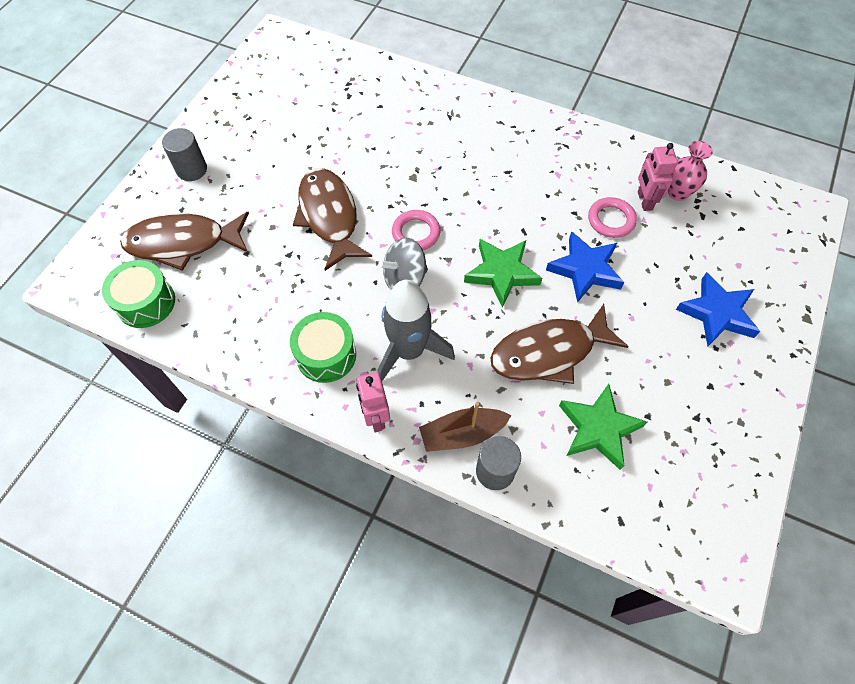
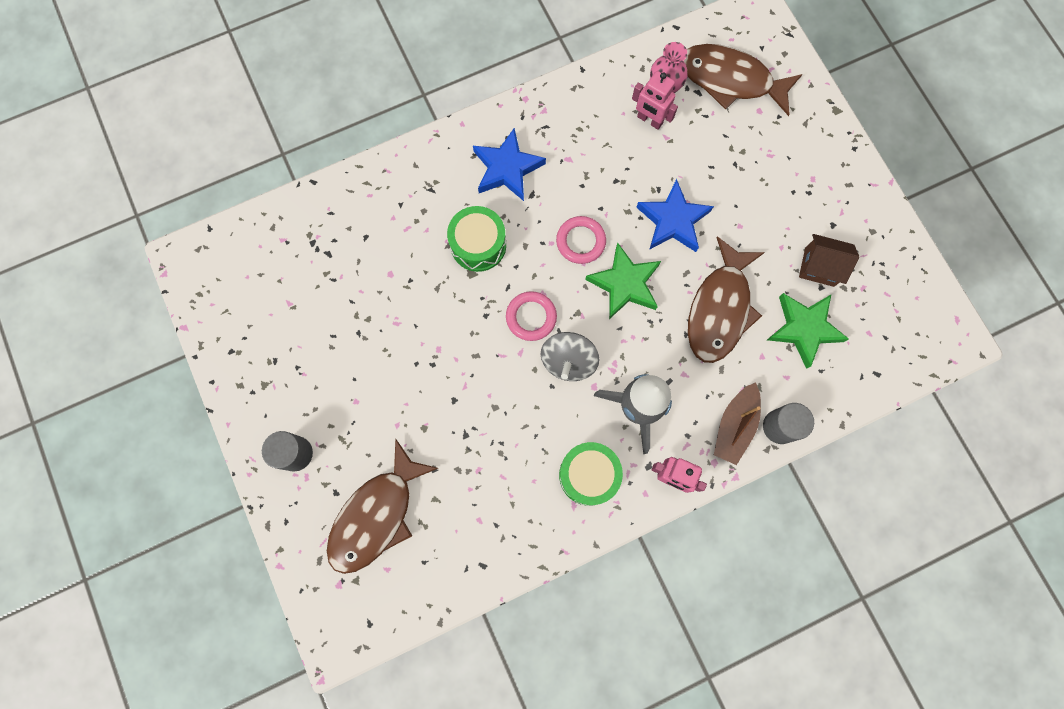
camera: 50 degrees left, 15 degrees up
(146, 302) = (416, 587): green drum -> green drum (478, 245)
(329, 216) = (454, 373): brown fish -> brown fish (730, 80)
(611, 220) = (646, 160): pink ring -> pink ring (580, 241)
(663, 402) = (819, 267): none -> brown house
(717, 313) = (784, 165): blue star -> blue star (507, 168)

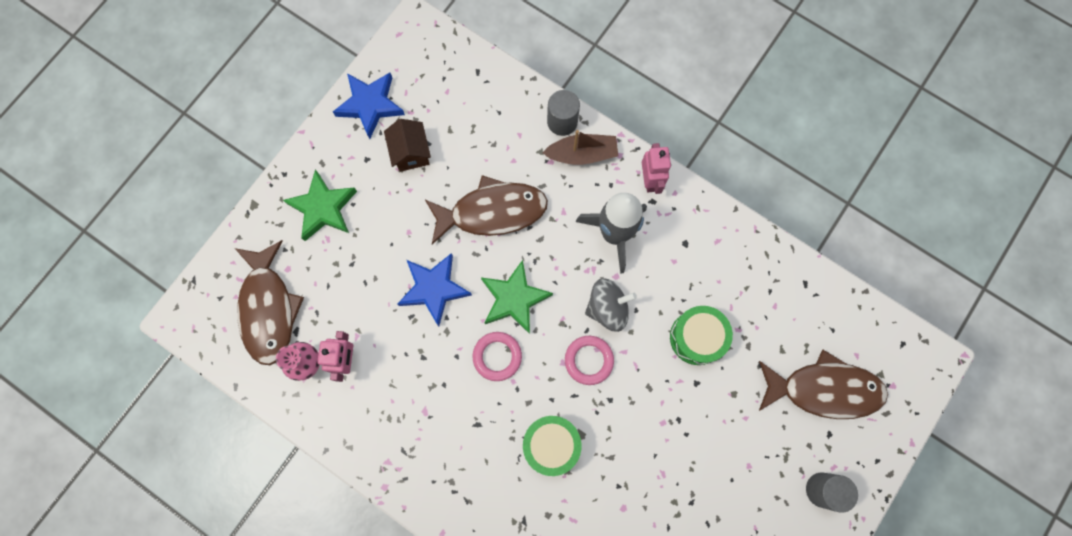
camera: 120 degrees left, 0 degrees up
(507, 168) = (464, 462): blue star -> blue star (370, 105)
(588, 475) = (687, 242): green drum -> green drum (697, 337)
(804, 329) = (471, 140): green star -> green star (323, 208)

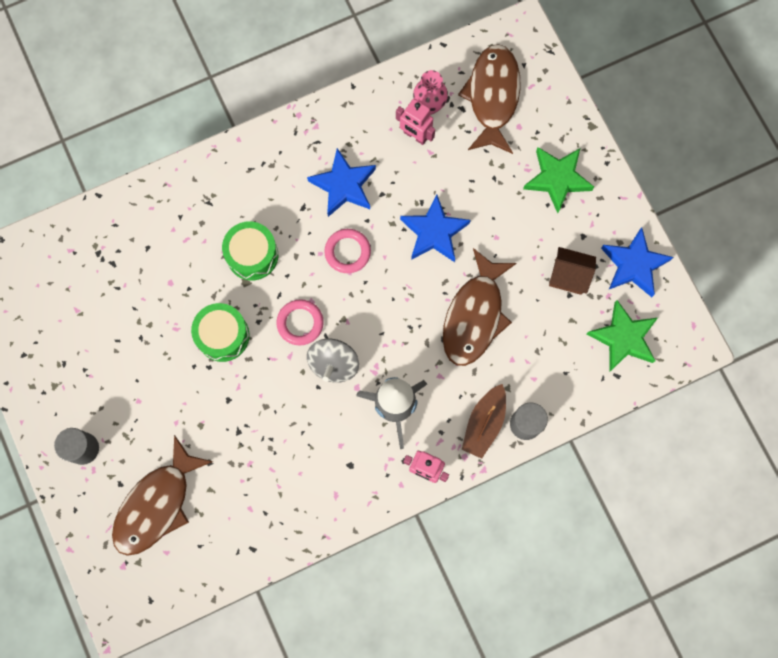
camera: 120 degrees right, 0 degrees up
(269, 309) = (492, 97): brown fish -> brown fish turned 75 degrees clockwise
(434, 398) = (343, 185): none -> blue star
(514, 299) = (387, 292): green star -> green star (623, 338)
(697, 337) = (264, 424): green drum -> green drum (223, 335)

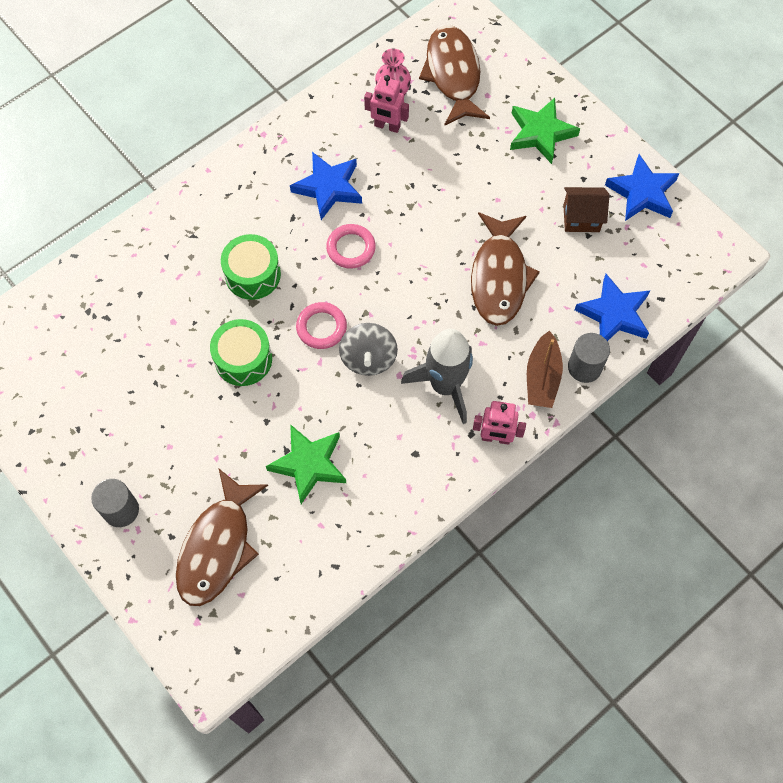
camera: 15 degrees left, 10 degrees down
(434, 232) = (433, 209): blue star -> blue star (614, 314)
(623, 338) = (655, 262): green star -> green star (309, 464)

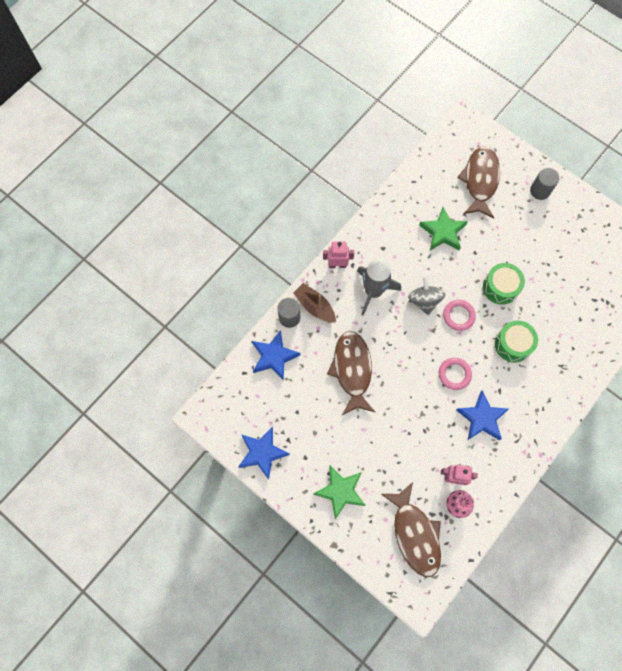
camera: 170 degrees right, 5 degrees up
(542, 377) = (315, 306): brown boat -> brown boat turned 45 degrees counterclockwise
(581, 218) = (303, 424): brown house -> none

